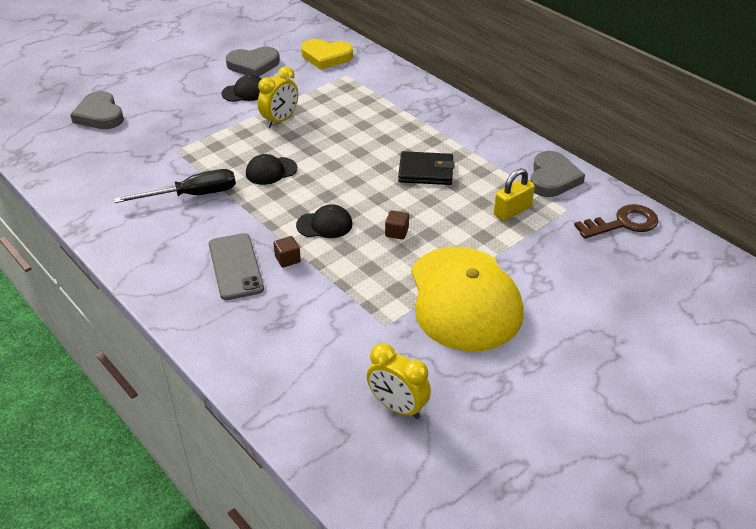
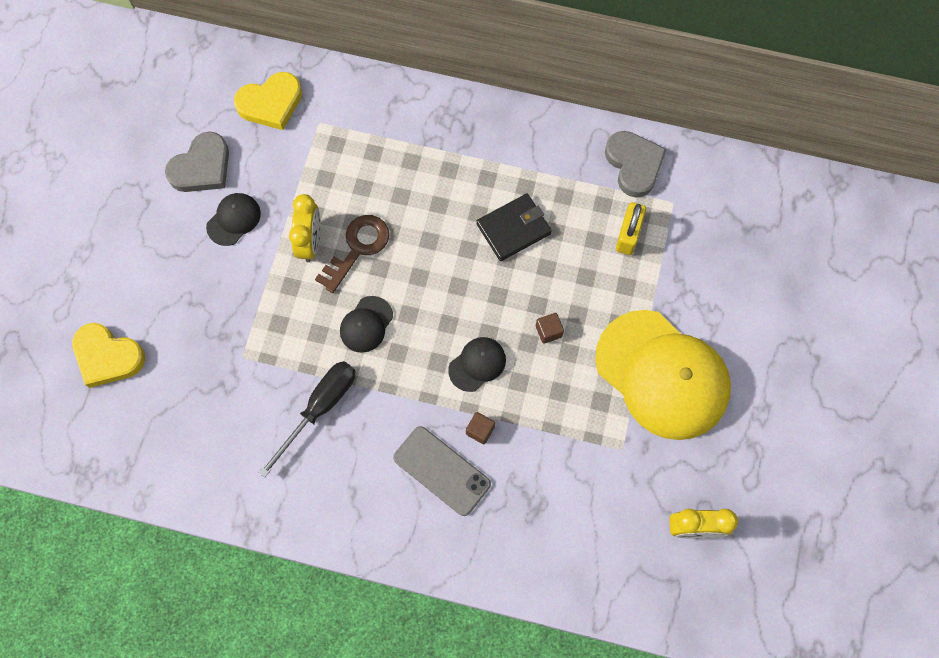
camera: 35 degrees left, 30 degrees up
(100, 115) = (107, 356): grey heart -> yellow heart
(623, 223) = (730, 190): brown key -> brown key (357, 248)

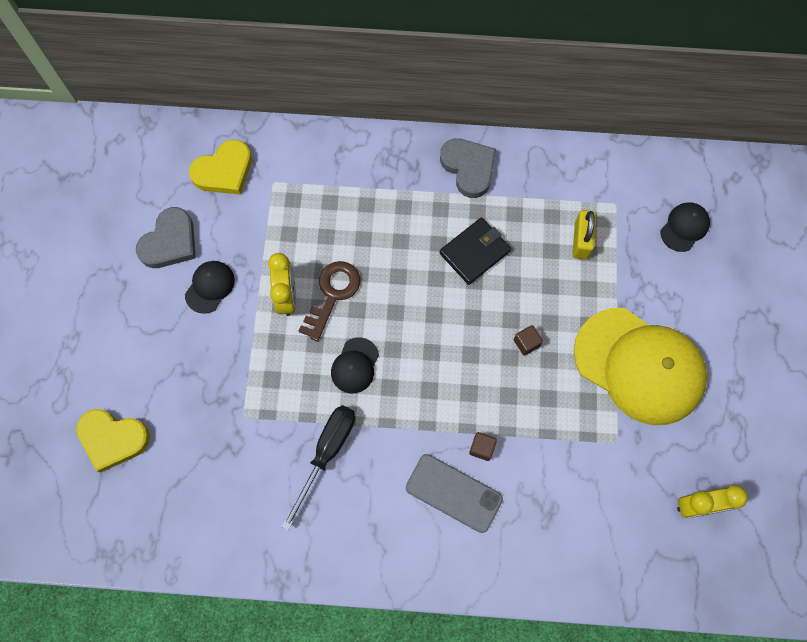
camera: 10 degrees left, 0 degrees up
(477, 364) = (466, 385): black cap -> black cap (684, 227)
(634, 165) = (573, 174): grey heart -> grey heart (468, 168)

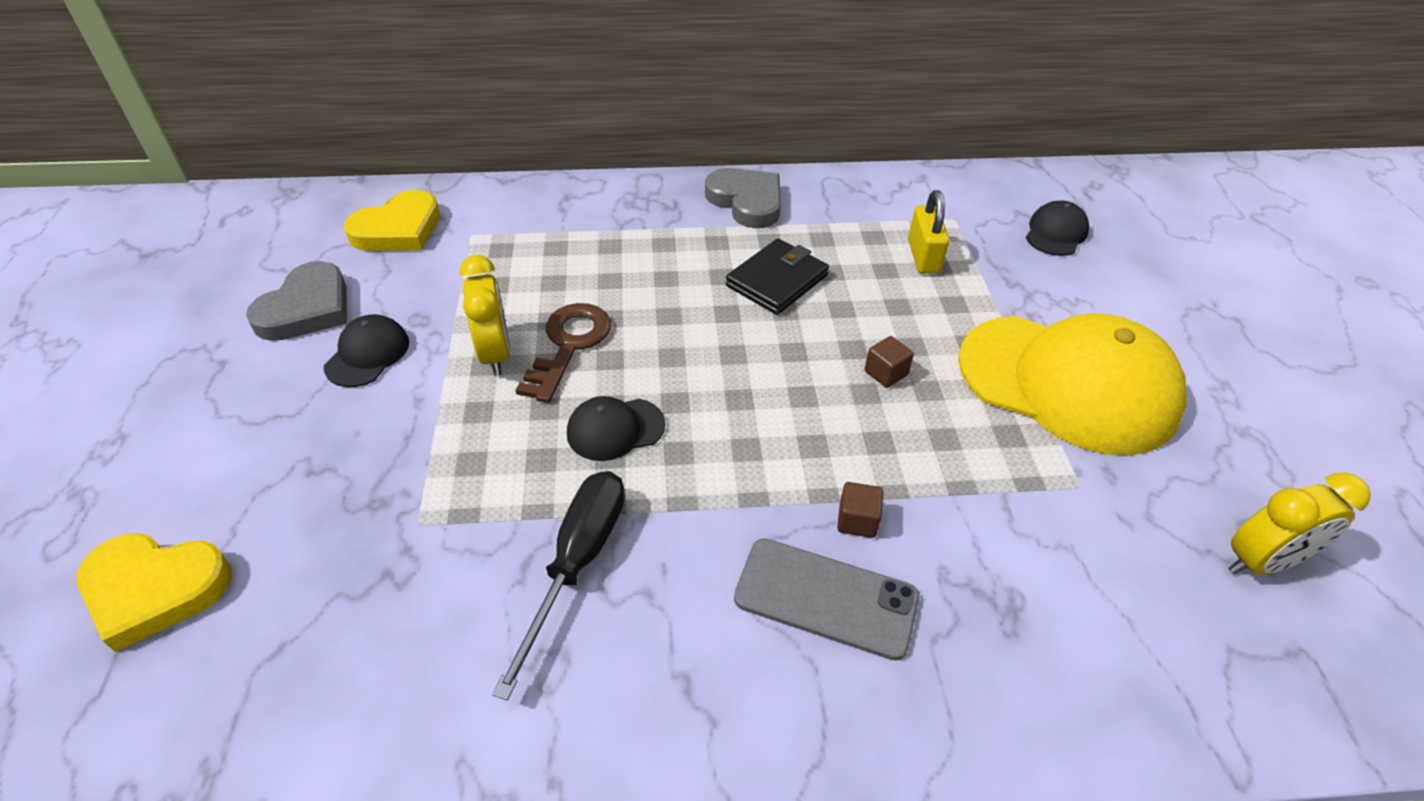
camera: 10 degrees left, 25 degrees down
(355, 365) = (615, 429): black cap -> black cap turned 60 degrees clockwise

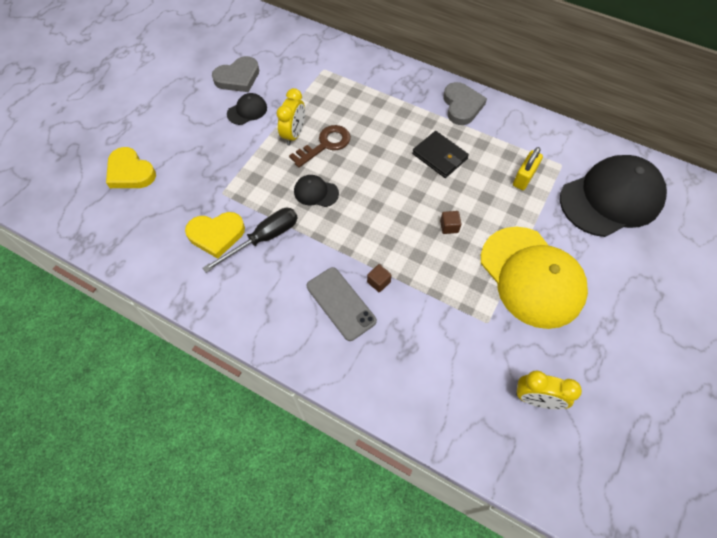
camera: 35 degrees right, 15 degrees up
(398, 229) = (296, 52): yellow heart -> yellow heart (216, 235)
(777, 280) = (439, 156): black wallet -> black wallet turned 60 degrees clockwise
(1055, 233) = (611, 198): black cap -> black cap, size x2.33

